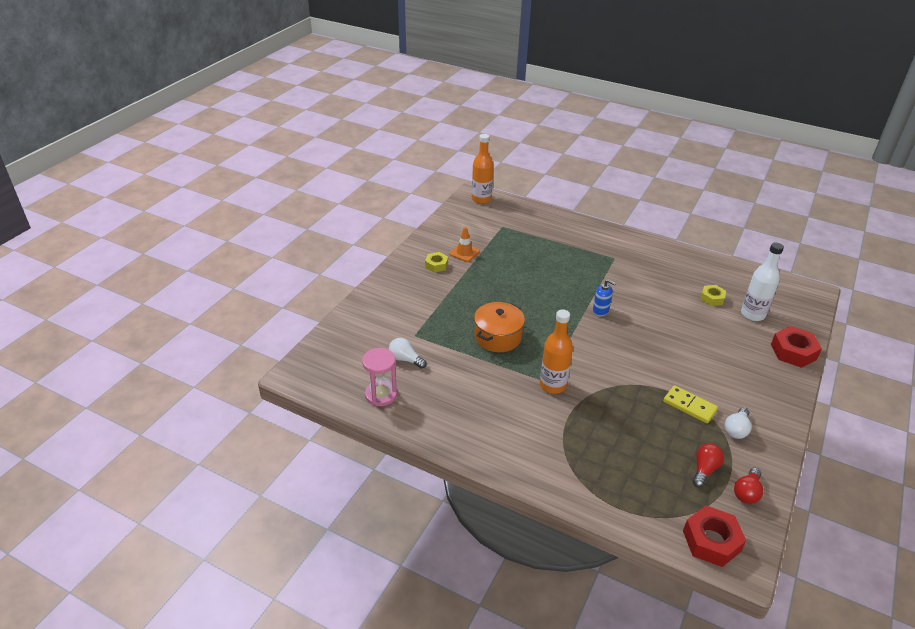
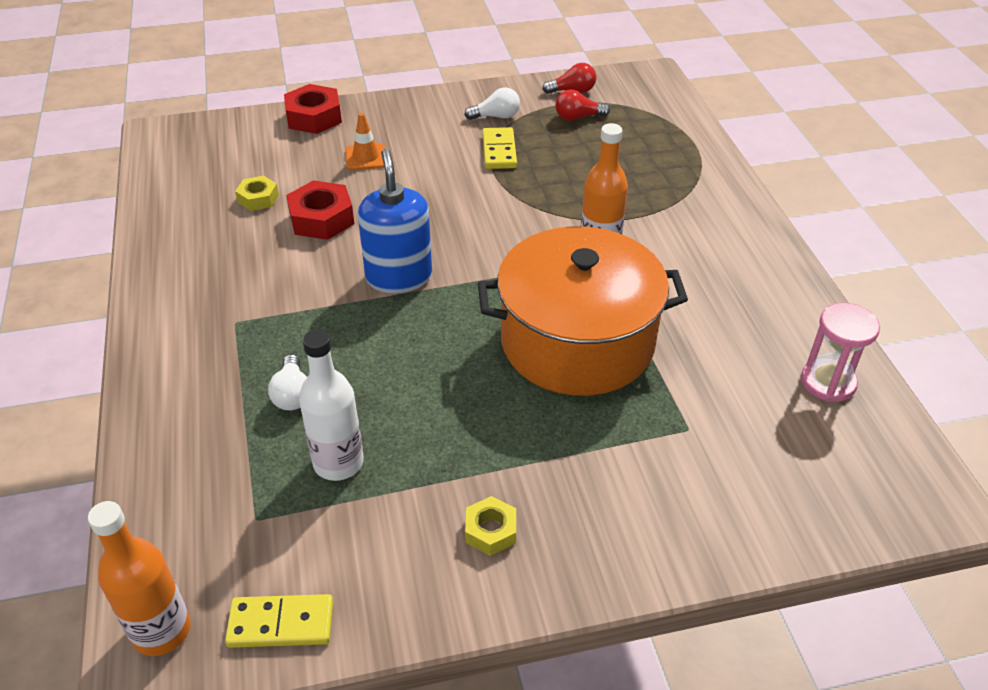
camera: 130 degrees left, 5 degrees up
(405, 359) = (743, 403): white light bulb -> white light bulb (292, 394)
(457, 216) = (281, 623): none -> yellow domino
(464, 252) = (408, 517): orange traffic cone -> orange traffic cone (366, 157)
(498, 337) = (577, 341): orange pot -> orange pot, size x1.83
(600, 311) = (399, 277): blue soap dispenser -> blue soap dispenser, size x1.94
(711, 541) = (653, 92): red nut -> red nut (321, 218)
(752, 314) = (263, 160): white bottle -> white bottle (338, 463)

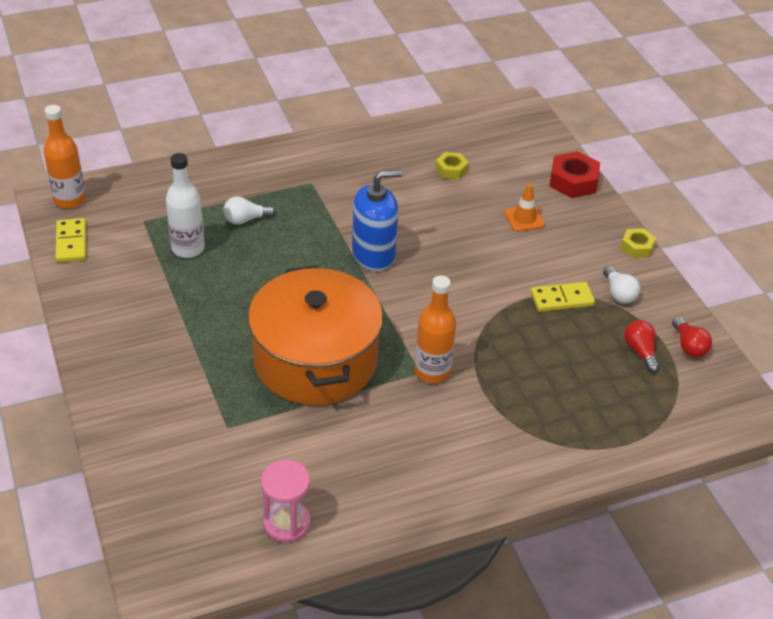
camera: 80 degrees right, 0 degrees up
(321, 218) = (435, 206): red nut -> none
(490, 531) = (133, 323): yellow nut -> yellow nut (637, 247)

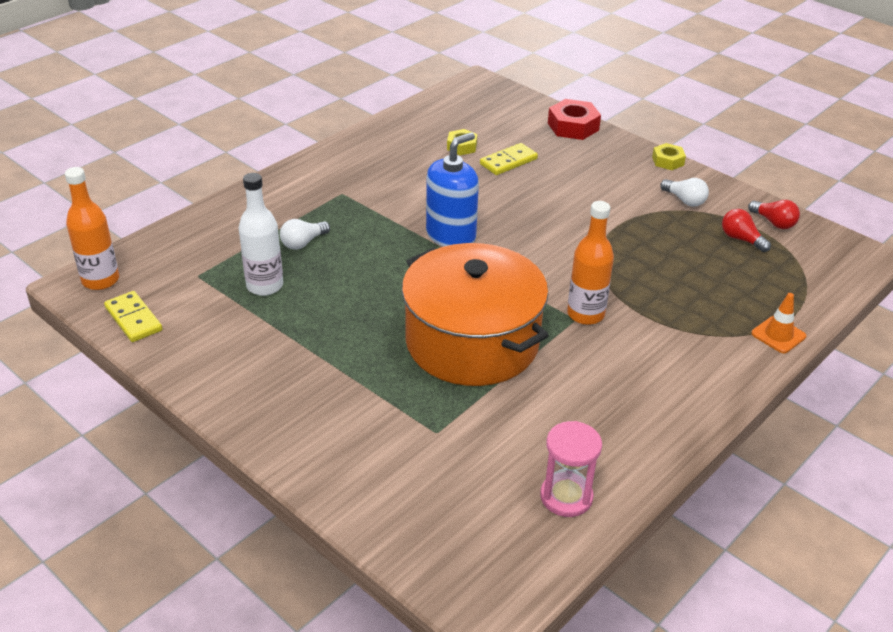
camera: 25 degrees left, 5 degrees down
(524, 218) = (557, 167): orange traffic cone -> orange traffic cone (778, 335)
(562, 299) = (643, 219): yellow domino -> yellow domino (508, 161)

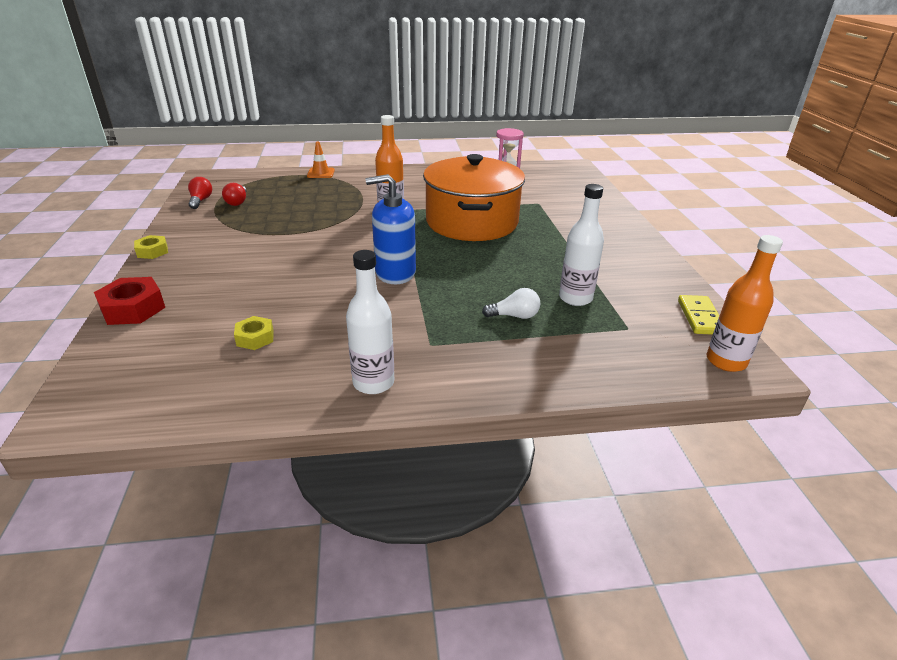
camera: 140 degrees left, 5 degrees down
(347, 157) = (373, 383): none -> white bottle
(508, 161) = (250, 305): yellow domino -> none
(685, 200) = (211, 228): white light bulb -> none

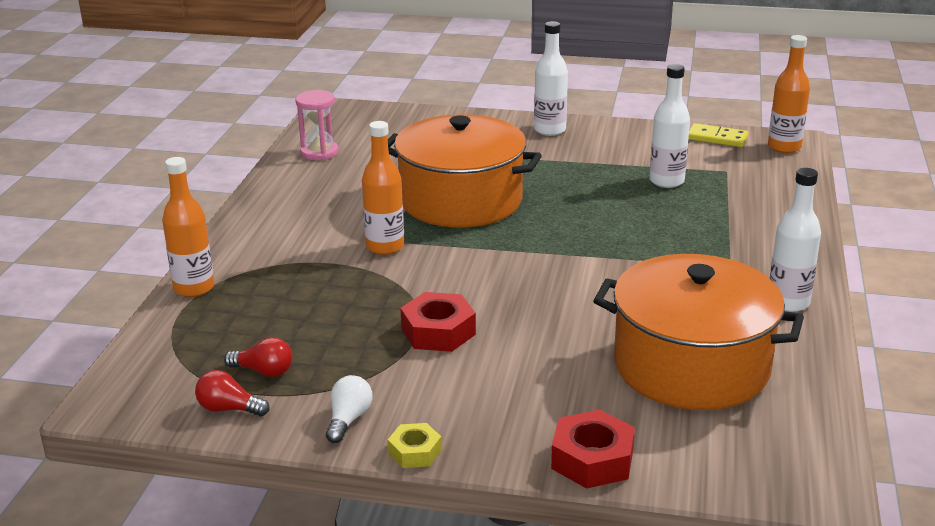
camera: 70 degrees left, 5 degrees down
(255, 338) = (691, 366): yellow nut -> orange pot
(288, 239) = (438, 331): none -> red nut
(321, 173) = (194, 288): orange traffic cone -> orange bottle
(395, 273) = (573, 266): blue soap dispenser -> none
(514, 316) = (690, 216): white light bulb -> white light bulb (348, 419)
(623, 237) = (550, 130): none -> white bottle

